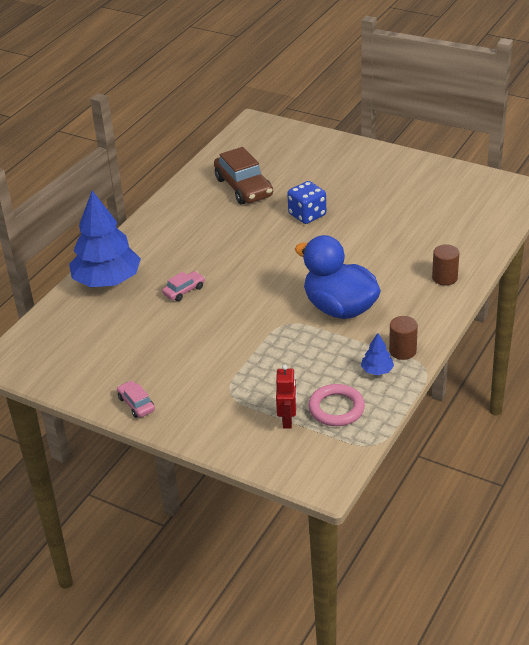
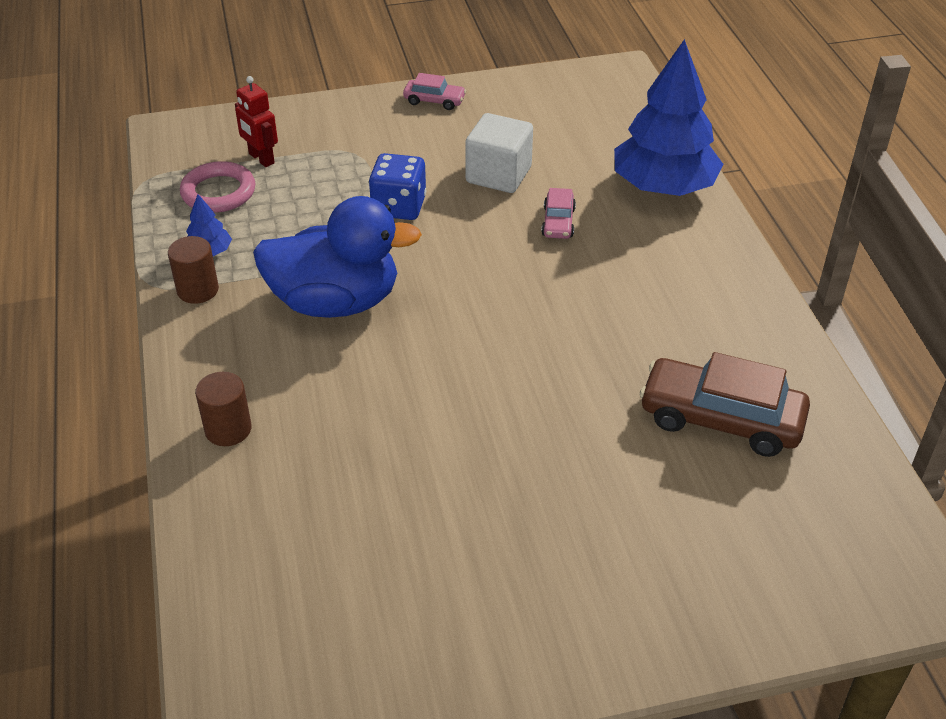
camera: 135 degrees right, 5 degrees up
(173, 332) = (498, 175): none -> white cube
(307, 215) = (556, 425): blue dice -> blue dice (399, 207)

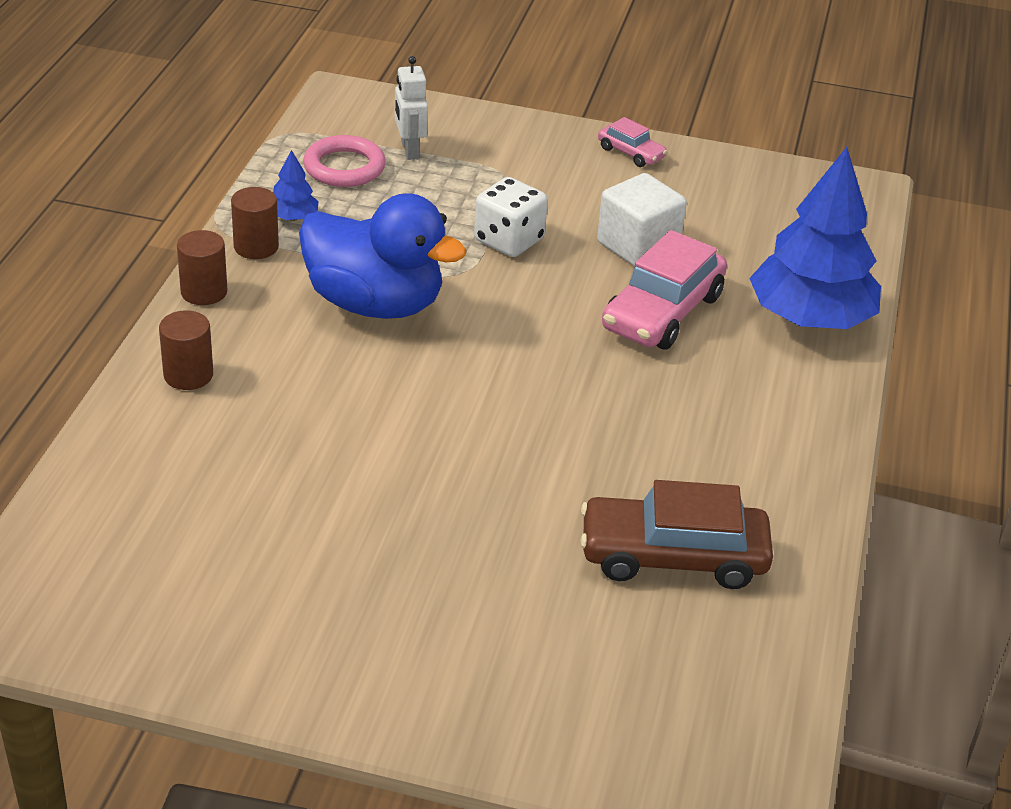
camera: 25 degrees right, 5 degrees down
(184, 348) = (204, 292): none -> brown cylinder
(261, 159) = (409, 150): red robot -> white robot
(399, 207) = (509, 240): blue dice -> white dice
(558, 222) = (662, 312): pink car -> pink car, size x1.99
(721, 419) = (673, 556): brown car -> brown car turned 45 degrees counterclockwise

